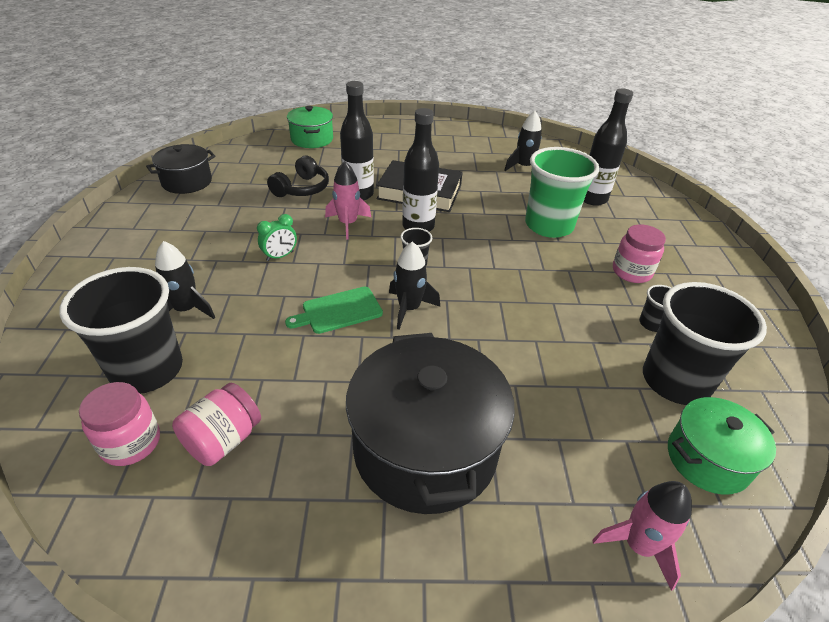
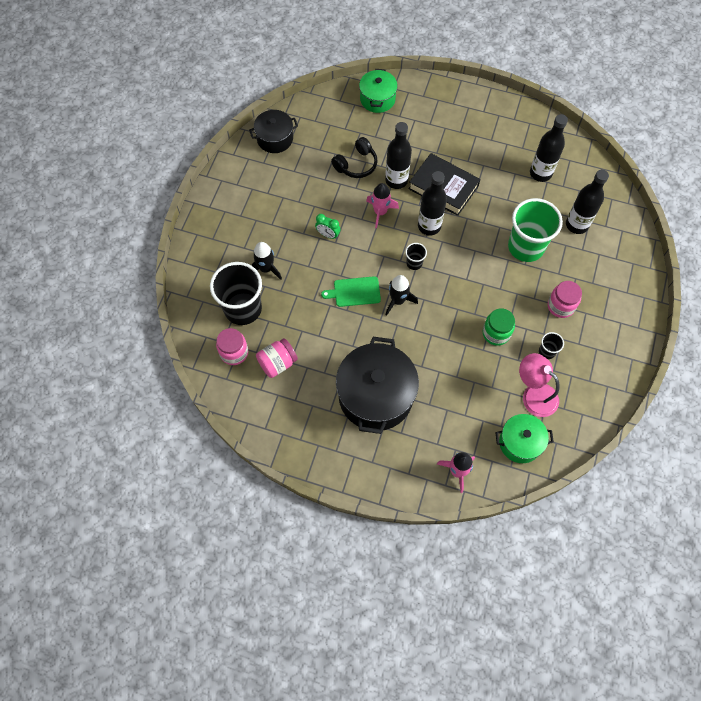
camera: 20 degrees right, 25 degrees up
(280, 256) = (328, 235): green clock -> green clock turned 45 degrees clockwise
(524, 167) = (540, 173): black rocket -> black bottle
(569, 317) = (496, 333): none -> green jar
(675, 381) = (534, 394): black cup -> pink lamp

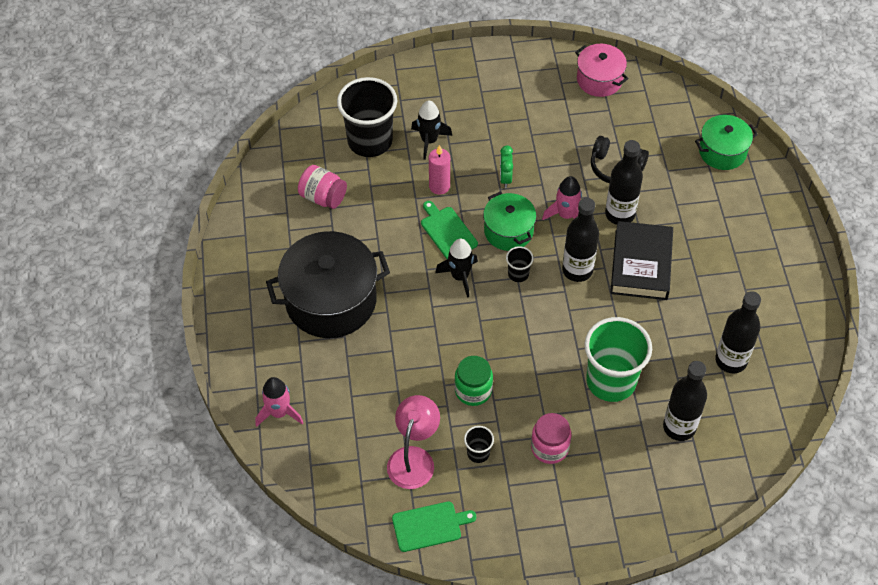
camera: 65 degrees right, 10 degrees down
(234, 352) = (315, 155): pink jar -> none
(275, 139) = (599, 80): black pot -> pink pot
(311, 280) = (439, 186): none -> pink candle
(520, 443) = (344, 464): green pot -> green pot (508, 231)
(591, 407) = (429, 526): none -> green cutting board

